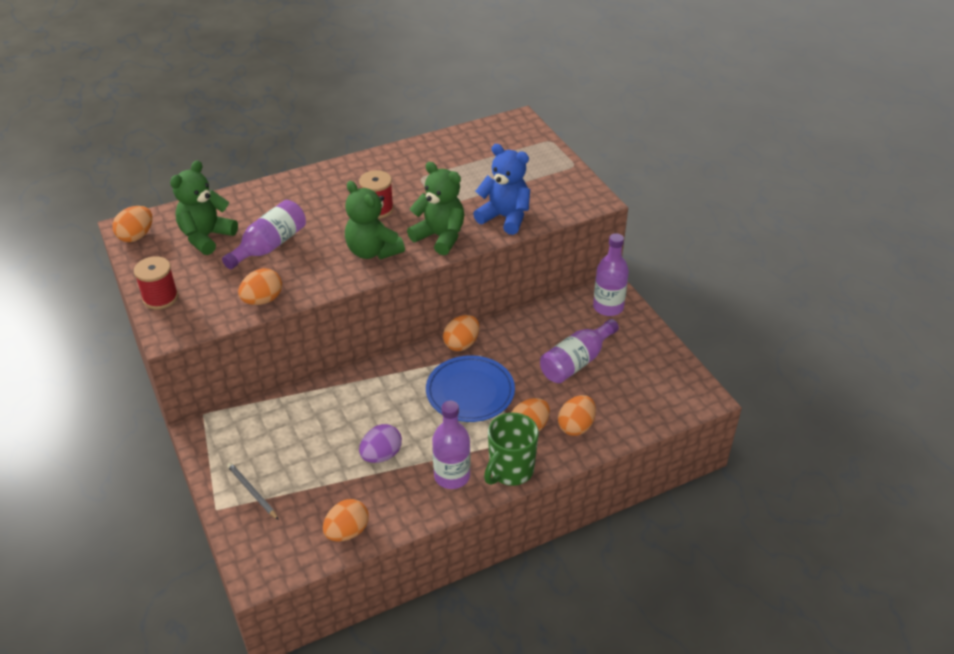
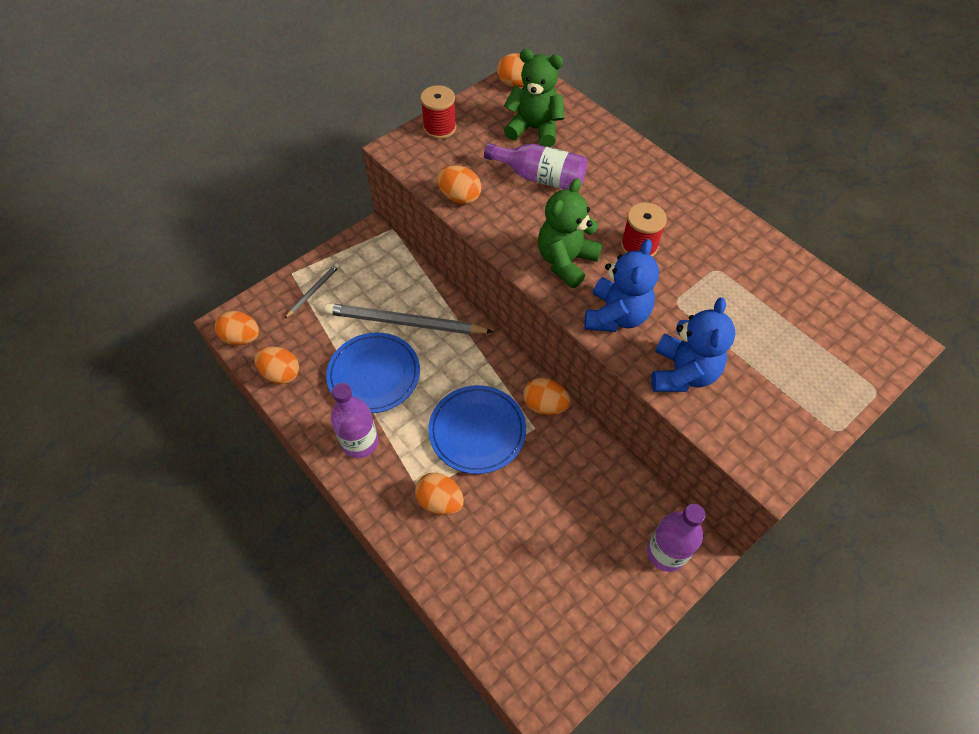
camera: 75 degrees right, 15 degrees up
(331, 422) = (405, 323): none -> grey pencil
(381, 455) = (374, 375): purple egg -> blue plate
(440, 237) = (616, 315): green teddy bear -> blue teddy bear
(510, 471) = (377, 495): green mug -> none
(576, 362) = (557, 532): purple bottle -> none
(576, 426) = (455, 551): orange egg -> orange egg (242, 338)

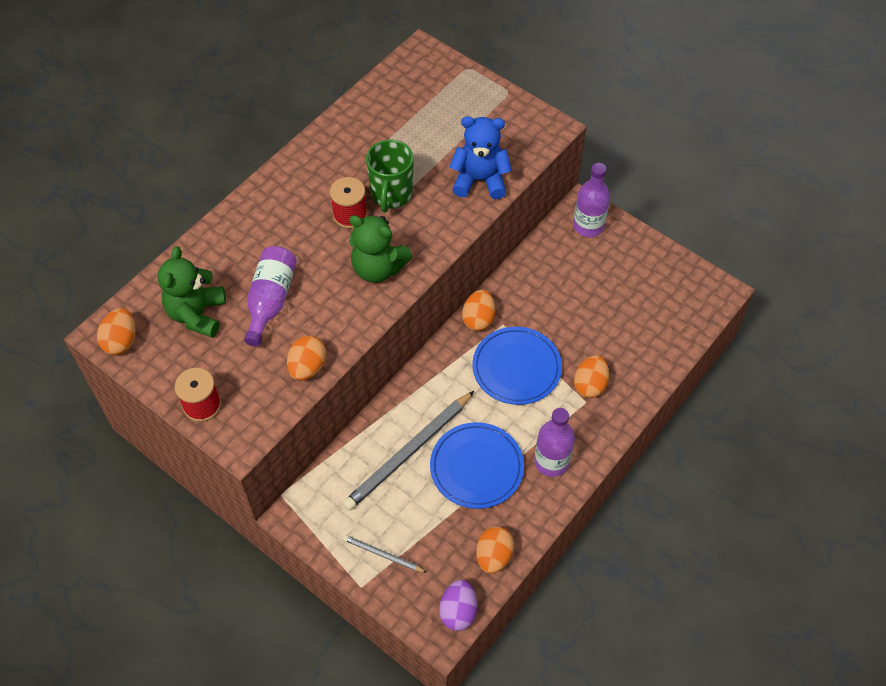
camera: 100 degrees left, 0 degrees up
(242, 338) = (458, 611): orange egg -> purple egg
(405, 323) = (409, 452): grey pencil -> grey pencil turned 45 degrees clockwise
(616, 315) = (432, 226): blue teddy bear -> none
(664, 284) = (391, 195): none -> green mug

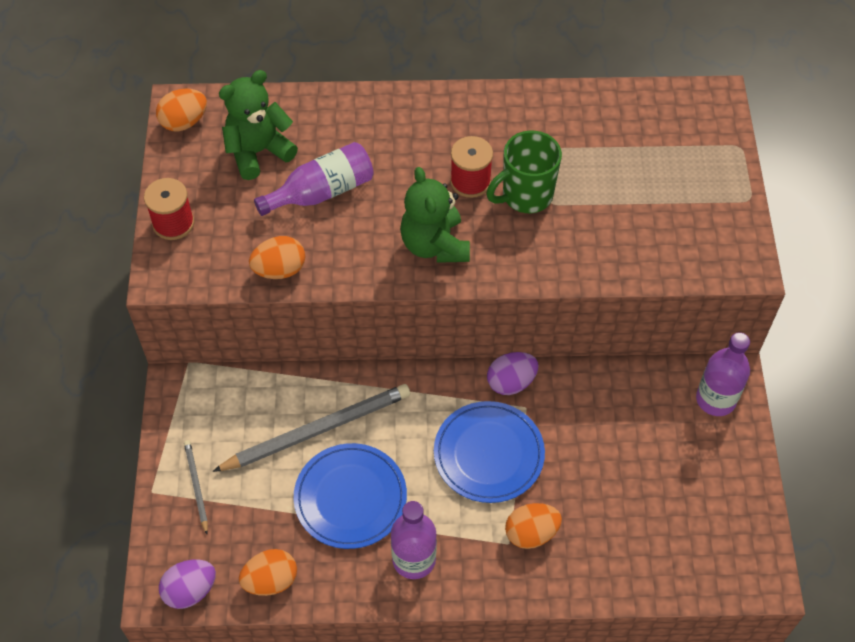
camera: 50 degrees right, 0 degrees up
(409, 452) = (316, 430): grey pencil -> grey pencil turned 150 degrees clockwise
(478, 319) = (511, 382): orange egg -> purple egg
(480, 180) = (617, 252): blue teddy bear -> none

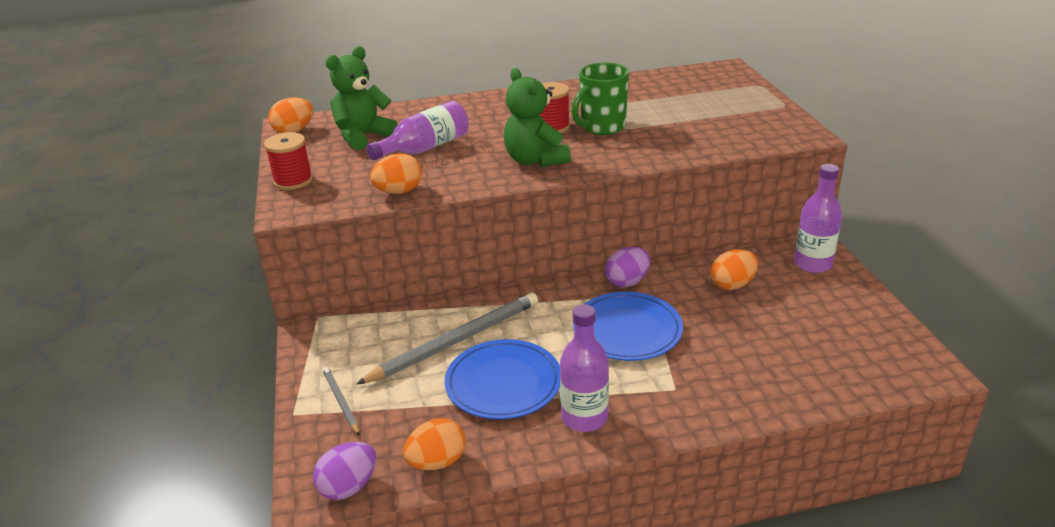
camera: 10 degrees left, 25 degrees down
(531, 533) = (693, 377): orange egg -> orange egg (732, 285)

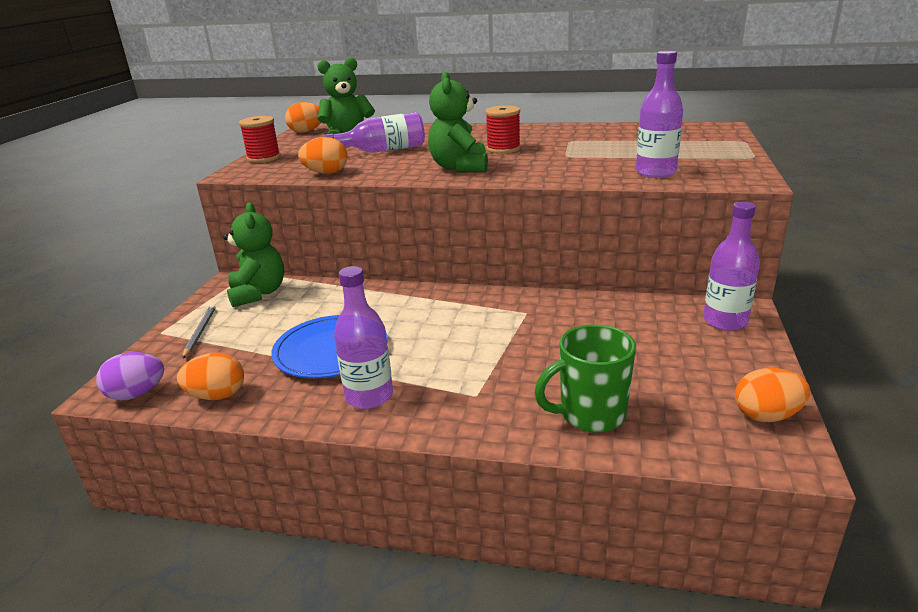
camera: 25 degrees right, 5 degrees down
(357, 339) = (258, 293): none -> green teddy bear
(455, 341) = (326, 311): grey pencil -> none
(602, 127) = (547, 153): green mug -> green mug (590, 415)
(627, 282) = (517, 298): purple egg -> none
(627, 330) = (479, 336): blue plate -> none
(722, 138) = (655, 172): none -> purple bottle
(732, 285) = (619, 321): orange egg -> orange egg (767, 415)

